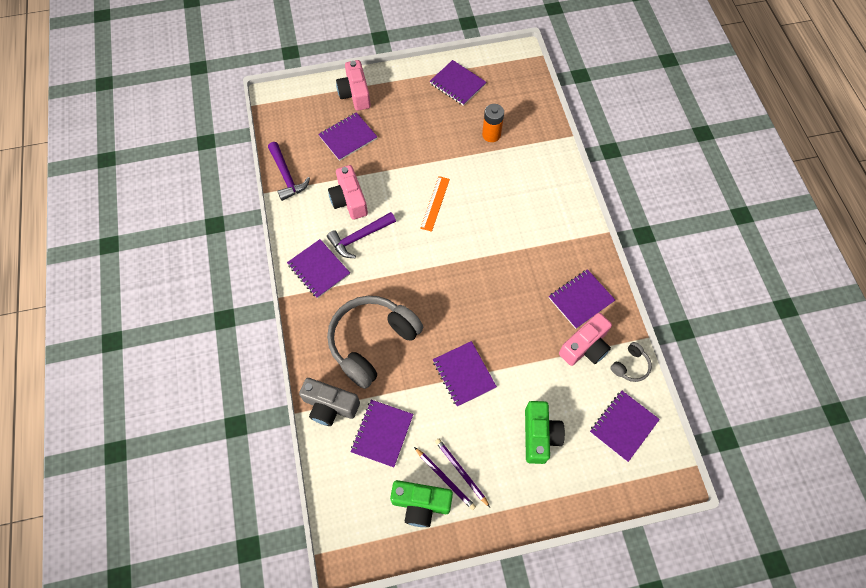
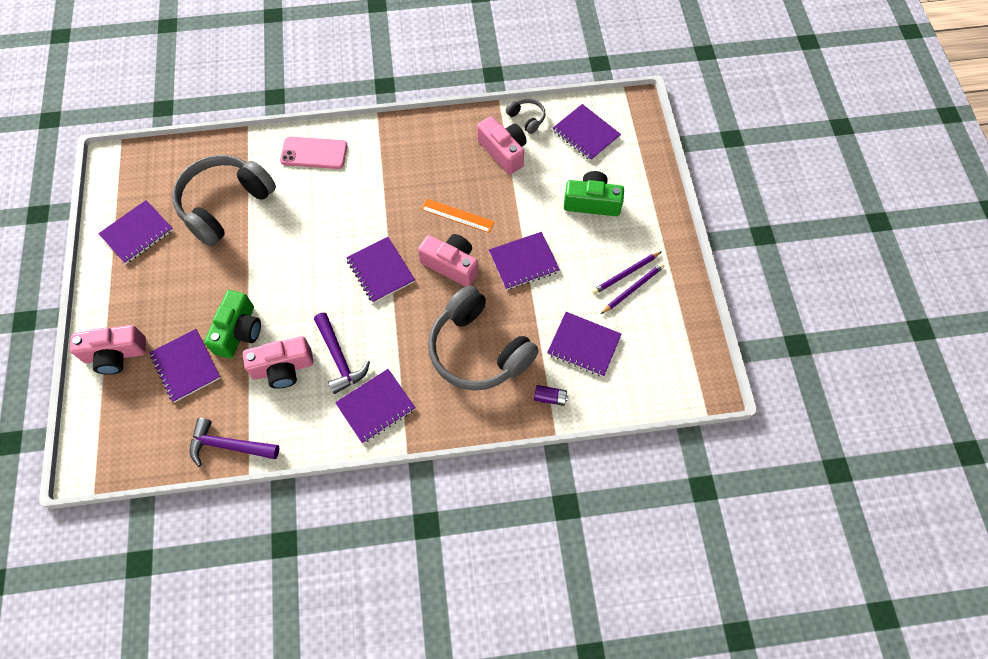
camera: 85 degrees left, 0 degrees up
(286, 176) = (229, 445): purple hammer -> purple hammer turned 150 degrees counterclockwise
(330, 406) = (550, 398): grey camera -> purple battery
(421, 504) = (657, 313): green camera -> green camera (239, 331)
(435, 203) = (308, 272): orange ruler -> orange ruler (457, 215)
(454, 312) = (451, 265): none -> pink camera
(491, 135) = (225, 205): orange battery -> grey headphones
(554, 189) = (314, 153): none -> pink phone
(581, 299) = (451, 148): purple notebook -> purple notebook (380, 271)

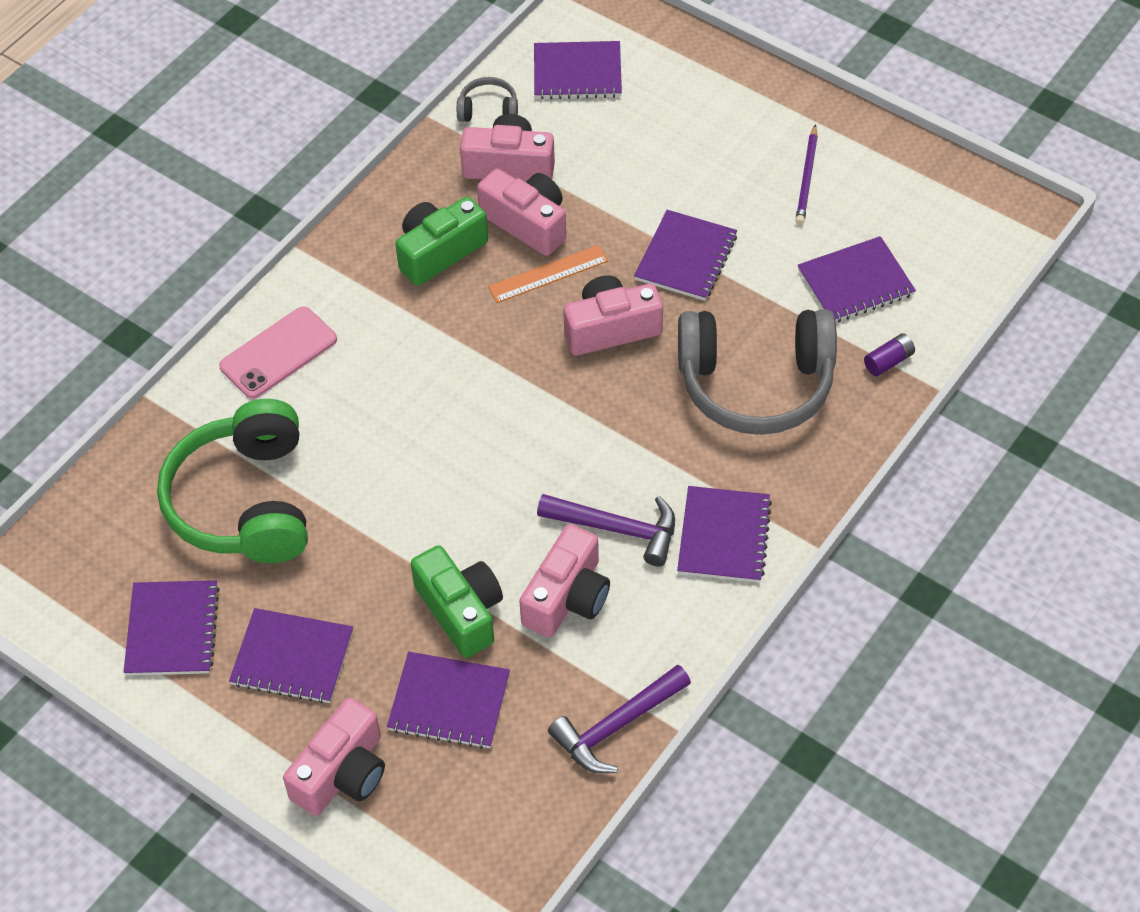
camera: 45 degrees left, 10 degrees down
(225, 205) = (244, 502): grey headphones -> green headphones
(380, 271) = (539, 404): purple notebook -> purple notebook (292, 658)
(478, 184) = (527, 223): none -> pink camera
(592, 202) = (678, 137): green camera -> green camera (439, 252)
(633, 289) = (833, 186): purple pencil -> none

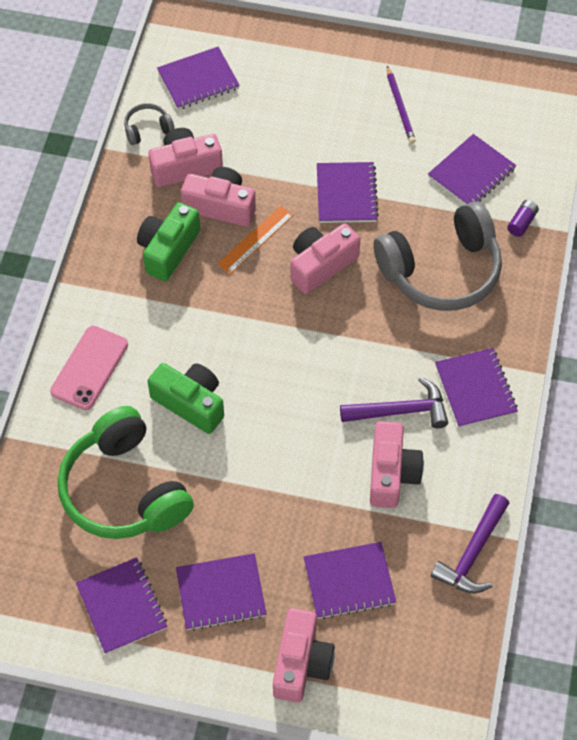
camera: 25 degrees left, 5 degrees up
(461, 611) = (322, 512): green camera -> green camera (190, 403)

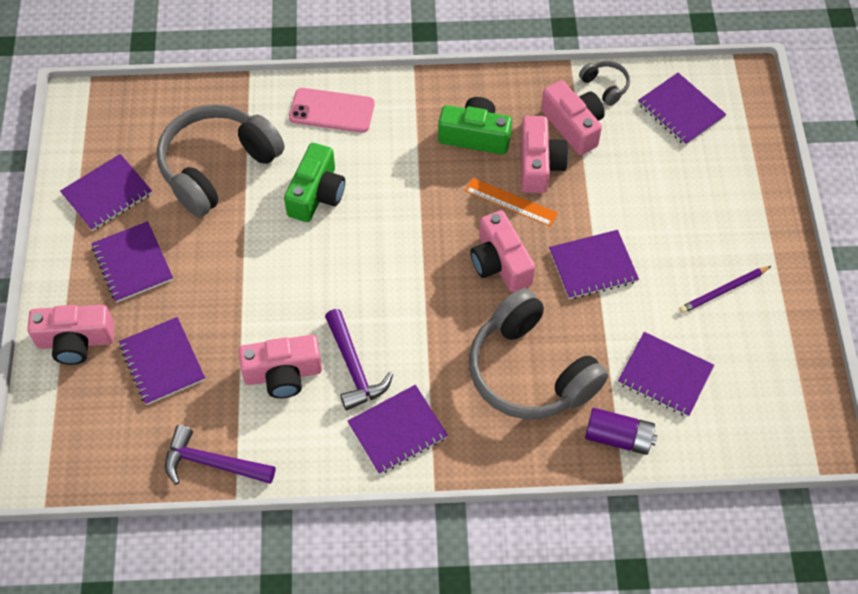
camera: 75 degrees right, 0 degrees up
(124, 490) = (217, 167): green headphones -> grey headphones
(321, 265) = (500, 263): pink camera -> pink camera turned 150 degrees counterclockwise
(522, 222) = (618, 437): purple battery -> purple battery, size x1.62

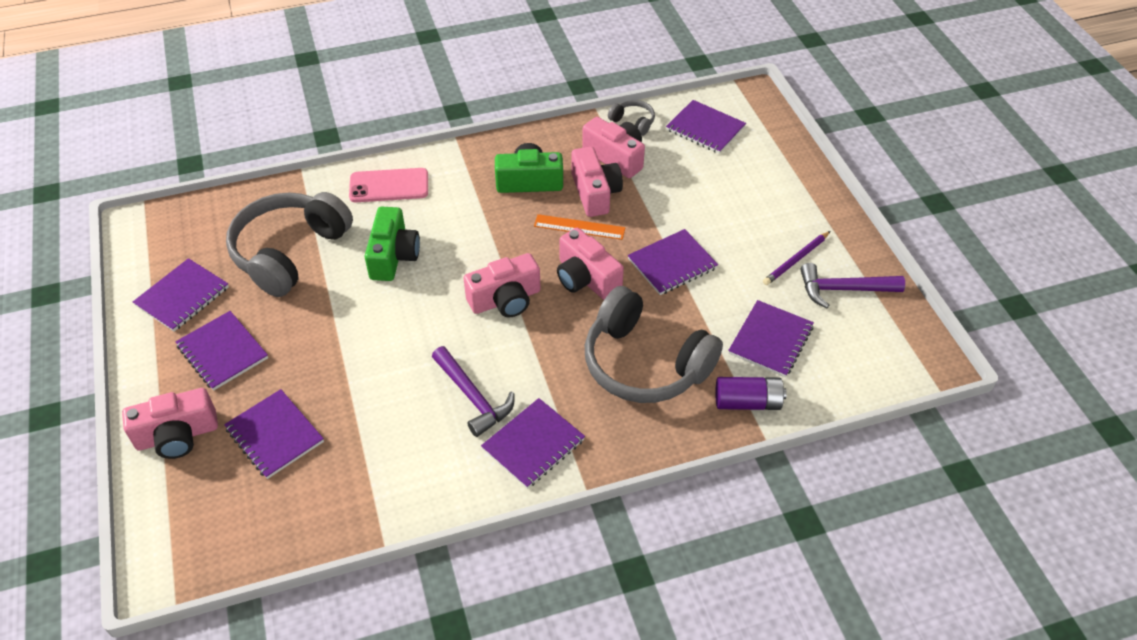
camera: 15 degrees left, 10 degrees down
(212, 463) = (351, 518): purple hammer -> purple hammer (843, 289)
(283, 374) = (403, 419): pink camera -> pink camera (505, 299)
(665, 375) = (770, 340): purple notebook -> purple notebook turned 75 degrees counterclockwise

